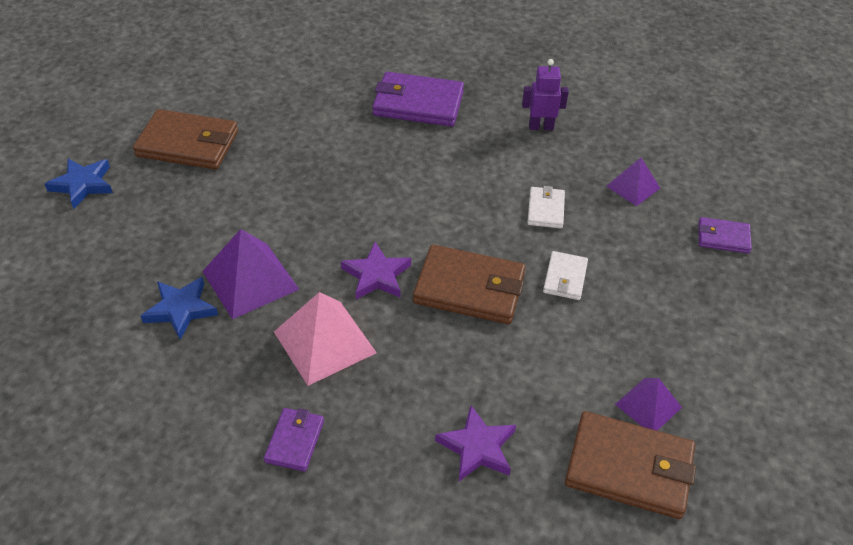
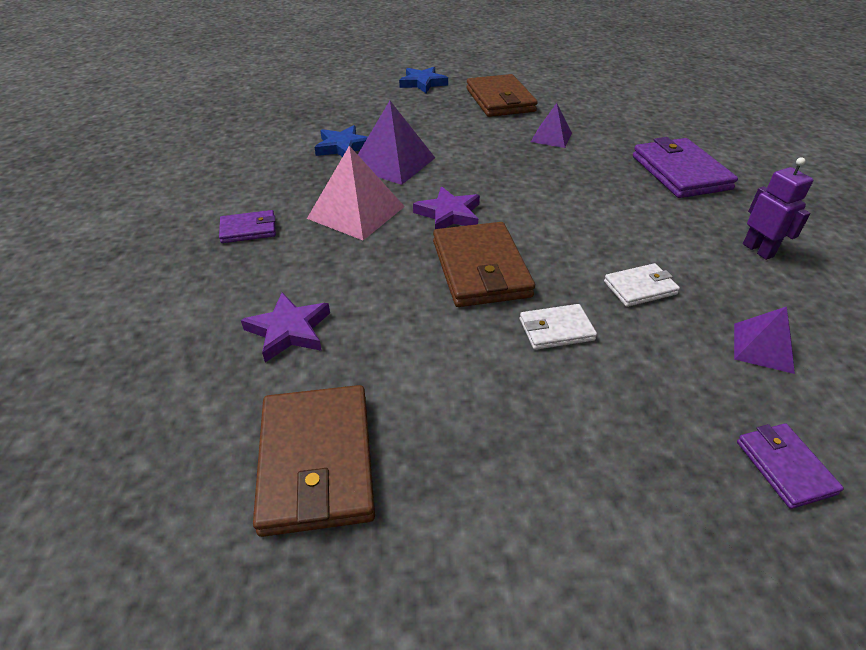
camera: 65 degrees right, 5 degrees down
(648, 405) = (420, 456): purple pyramid -> purple pyramid (551, 137)

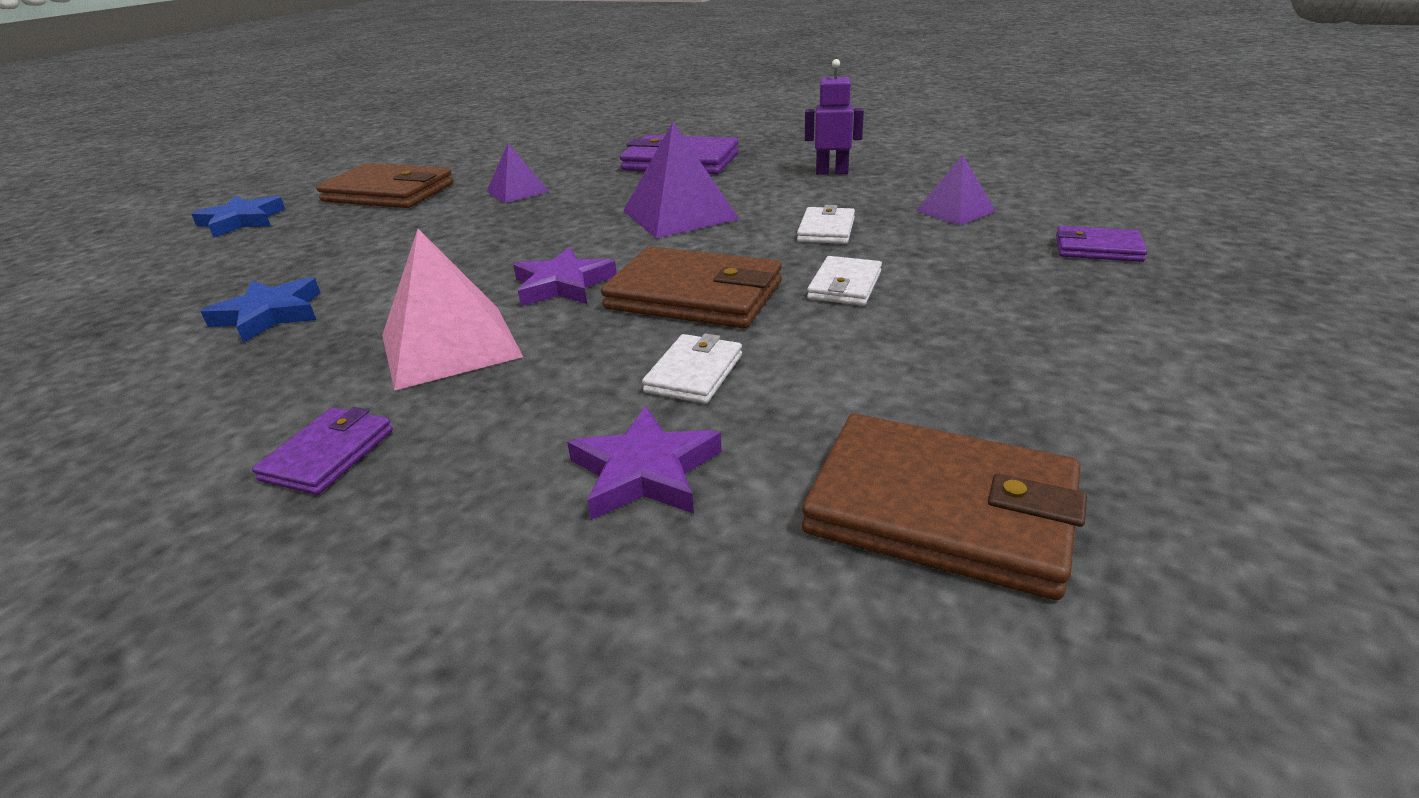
camera: 55 degrees left, 10 degrees down
(390, 308) = (694, 373): none -> white wallet
(393, 162) = (384, 289): purple pyramid -> purple pyramid (679, 214)

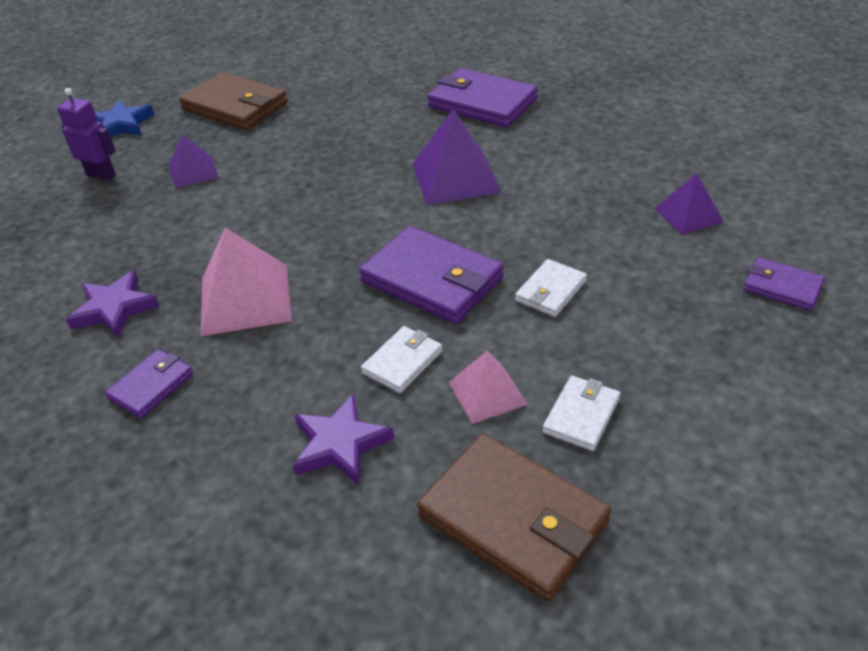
camera: 15 degrees right, 10 degrees up
(270, 315) = (130, 241): blue star -> none
(517, 191) = (335, 122): purple pyramid -> purple pyramid (193, 172)
(563, 285) = (339, 248): purple star -> purple star (114, 309)
(694, 295) = (432, 280): brown wallet -> purple wallet
(823, 385) = (487, 393): none -> pink pyramid
(826, 230) = (567, 219): white wallet -> white wallet (581, 415)
(832, 172) = (607, 141): purple robot -> purple robot (101, 175)

